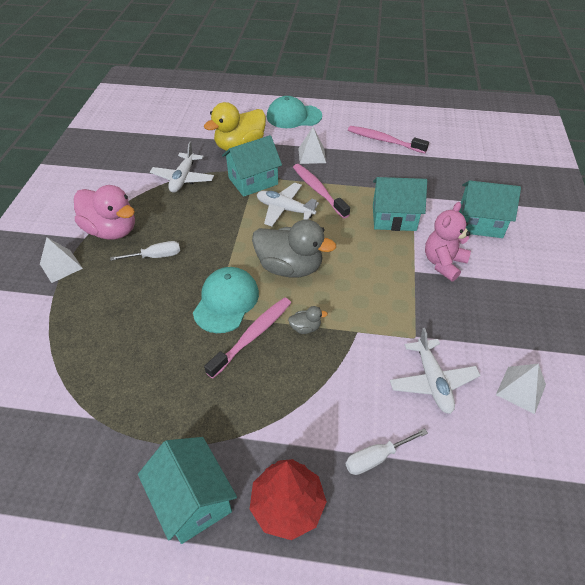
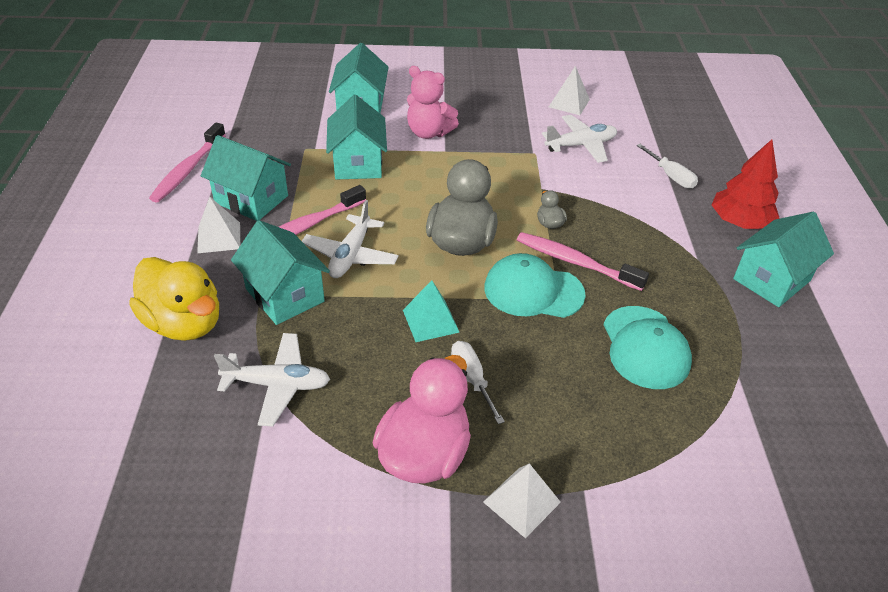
camera: 100 degrees left, 5 degrees down
(212, 242) = (430, 321): none -> turquoise pyramid
(293, 116) = (98, 265): turquoise cap -> turquoise cap (645, 347)
(350, 167) = (251, 199): none -> turquoise house

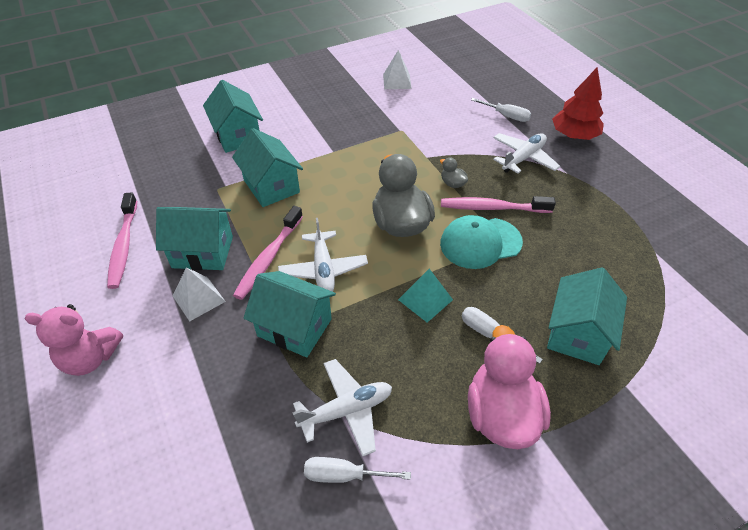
camera: 25 degrees left, 5 degrees up
(184, 323) = (225, 392): yellow duck -> none
(234, 436) = (343, 475): none -> white screwdriver
(429, 133) = (309, 140): pink teddy bear -> pink teddy bear (90, 358)
(521, 502) = (593, 417): white pyramid -> none
(581, 145) = (429, 113): white plane -> white plane (523, 158)
(645, 347) = (584, 255): turquoise cap -> none
(771, 279) = (623, 171): turquoise house -> turquoise house (577, 333)

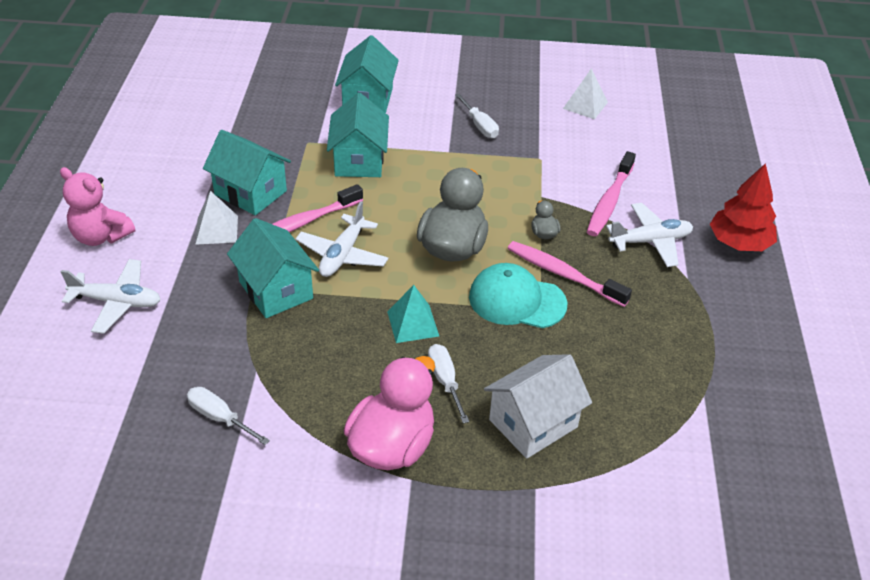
camera: 30 degrees right, 5 degrees down
(124, 246) = (190, 159): pink toothbrush -> pink toothbrush (609, 201)
(346, 410) = (262, 374): white plane -> white plane (117, 302)
(506, 116) = (677, 190): white screwdriver -> white screwdriver (480, 126)
(577, 333) = (533, 423): turquoise house -> white house

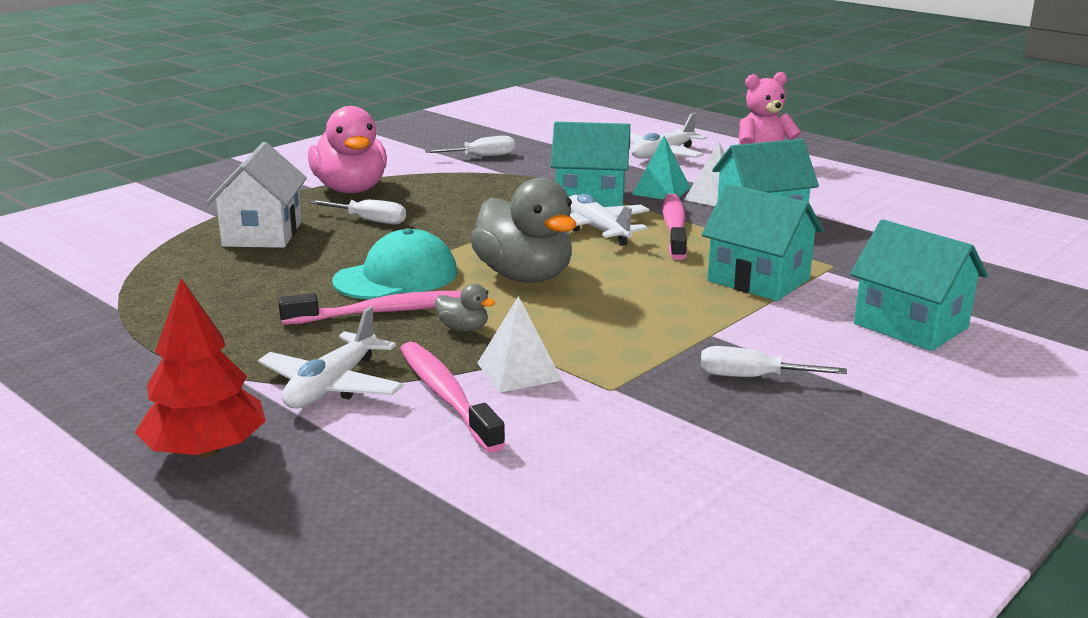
camera: 130 degrees right, 20 degrees down
(413, 323) = (455, 229): turquoise pyramid -> turquoise pyramid (661, 191)
(585, 105) = (710, 498): white pyramid -> white pyramid (519, 371)

